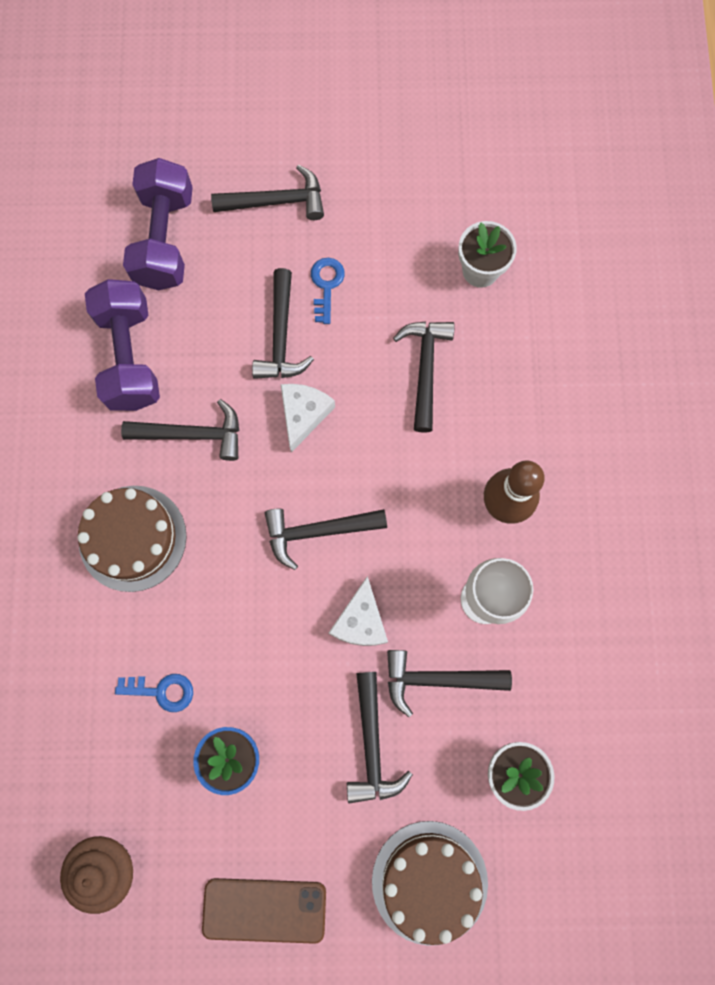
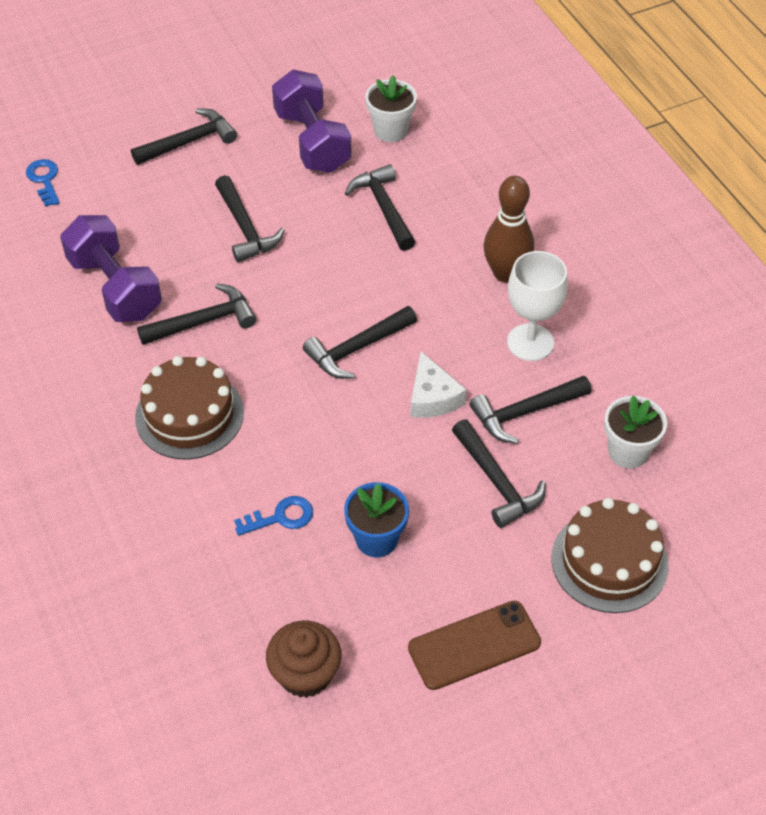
camera: 25 degrees left, 25 degrees down
(165, 239) = (103, 198): purple dumbbell -> purple dumbbell (312, 141)
(303, 414) = (296, 273): white cheese -> none
(326, 285) = (265, 182): blue key -> blue key (44, 180)

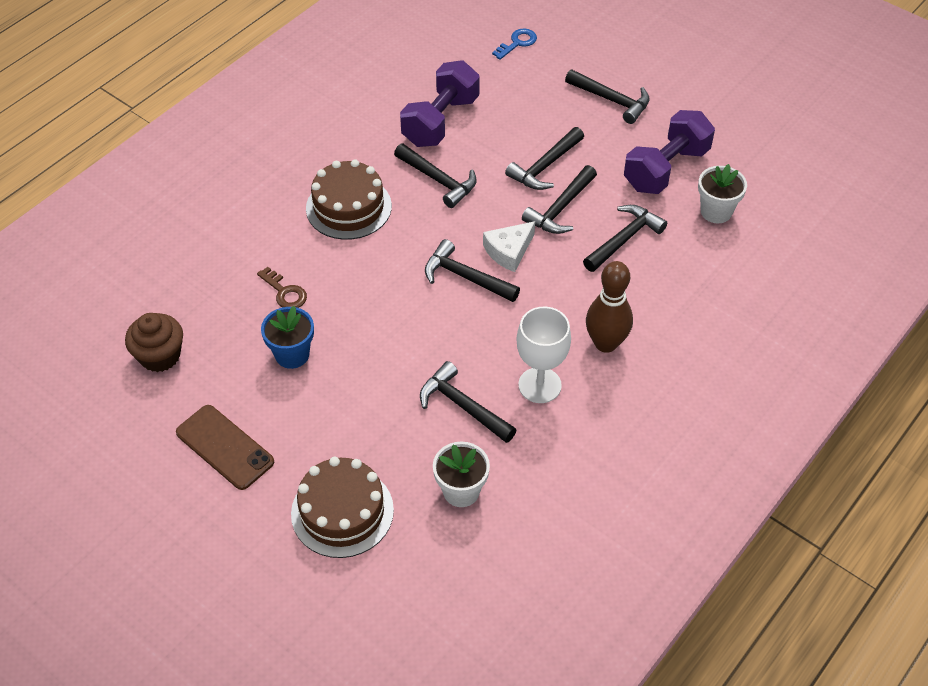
camera: 65 degrees right, 0 degrees up
(281, 517) = (285, 292): blue key -> brown key
(432, 397) = (444, 341): white cheese -> white cheese (509, 251)
(497, 481) = (383, 410): black hammer -> black hammer (561, 208)

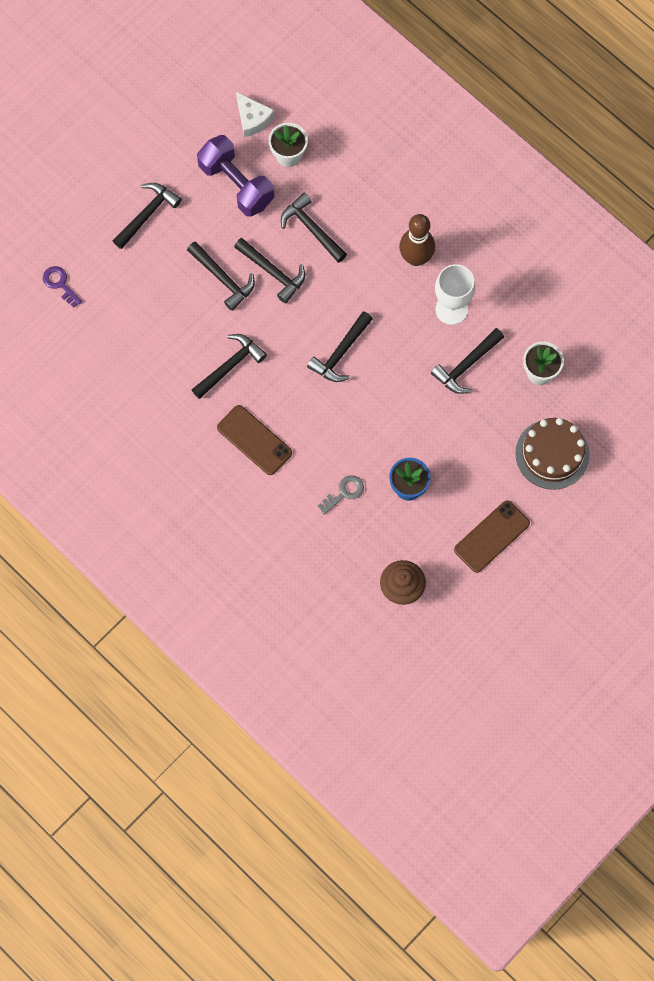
camera: 85 degrees left, 20 degrees up
(285, 292) = (344, 493): brown key -> grey key
(348, 207) = (254, 440): brown cake -> brown phone
(440, 121) = (157, 359): purple dumbbell -> none
(509, 251) = (316, 317): white cheese -> white cheese (253, 119)
(517, 43) = (60, 284): blue key -> purple key

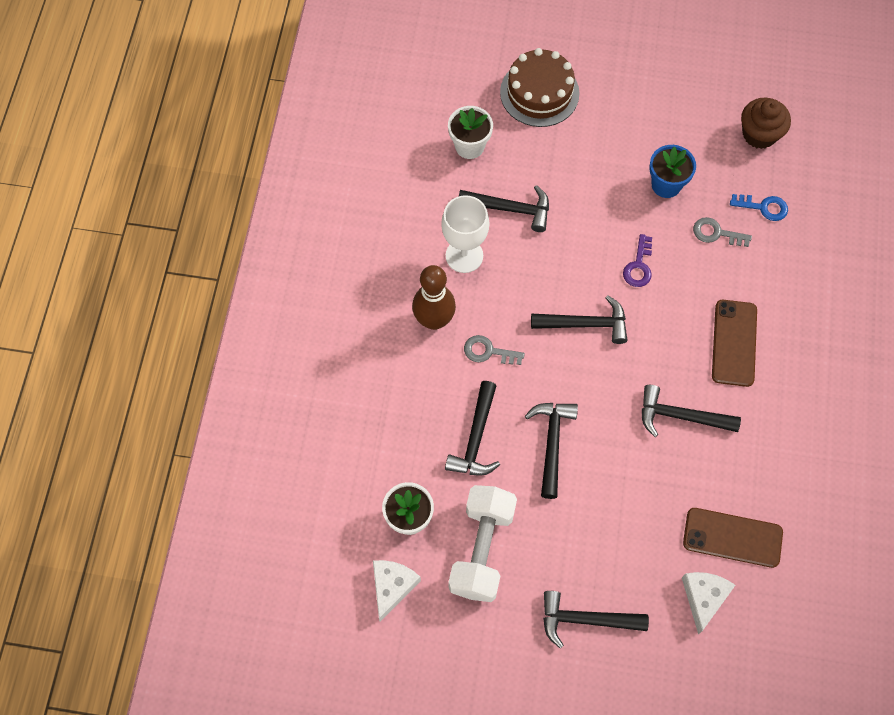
camera: 125 degrees left, 5 degrees down
(60, 284) = (734, 655): purple key -> purple key (638, 266)
(106, 292) = (704, 597): none -> white cheese
(223, 278) = (596, 488): black hammer -> none
(236, 184) = (482, 549): purple dumbbell -> white dumbbell
(340, 542) = (763, 207): none -> blue key
(367, 277) = (488, 351): none -> grey key
(492, 536) = (653, 94): brown phone -> brown phone (732, 537)

